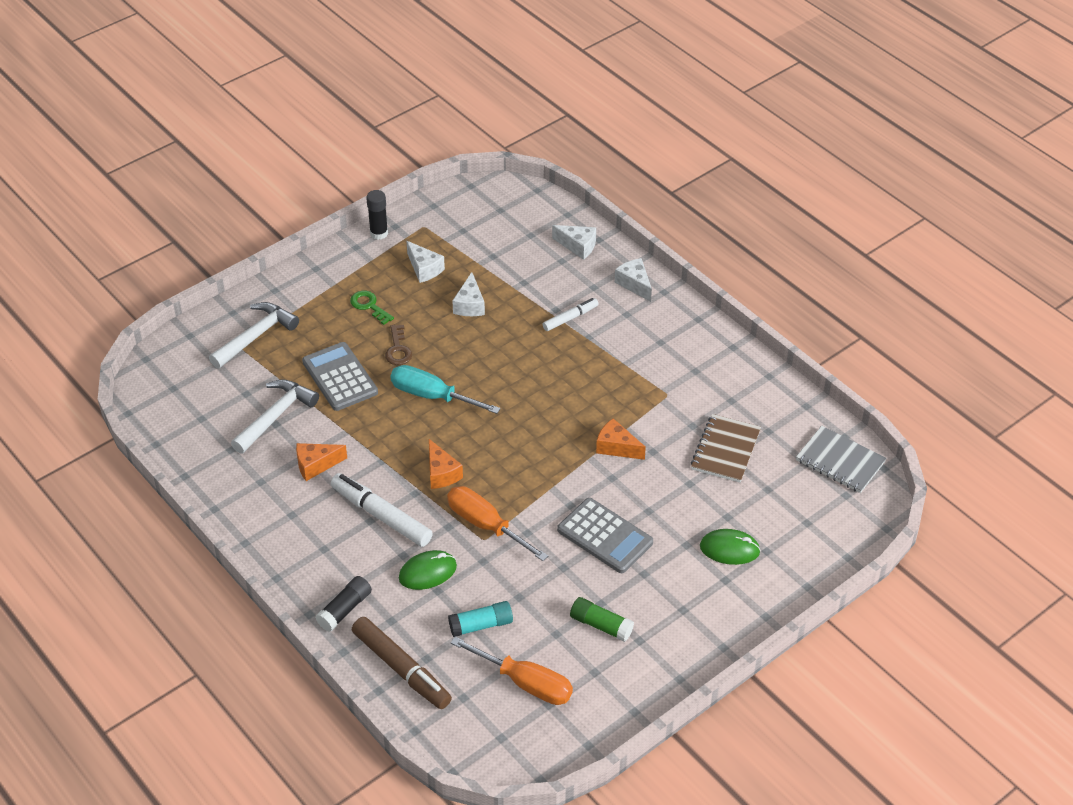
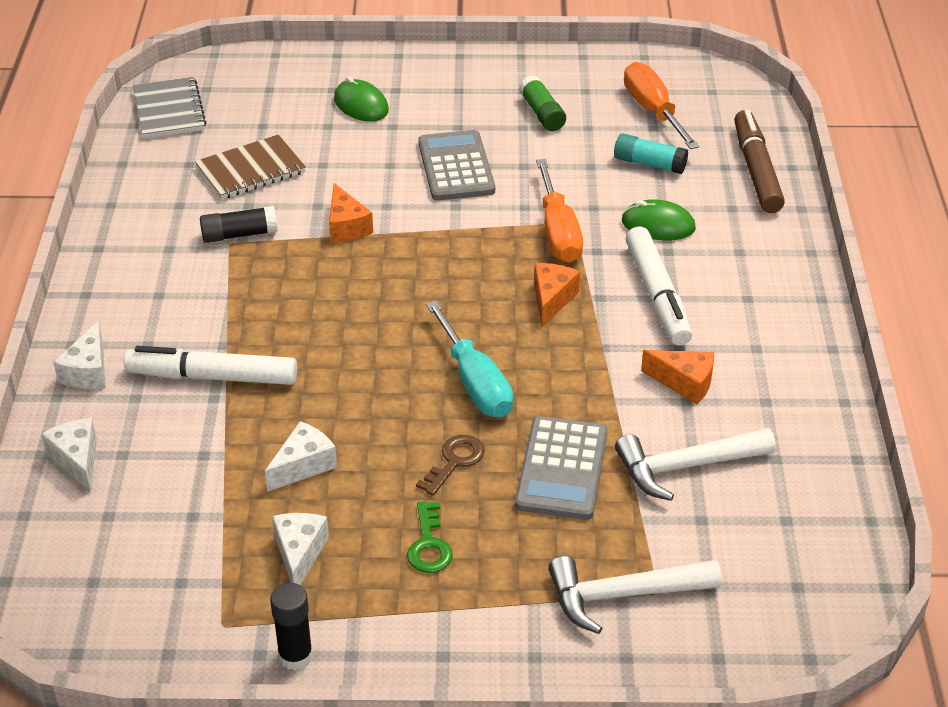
camera: 140 degrees left, 5 degrees down
(345, 609) = (771, 237): black glue stick -> black glue stick (239, 234)
(570, 318) = (212, 377): white marker -> white marker, size x1.76

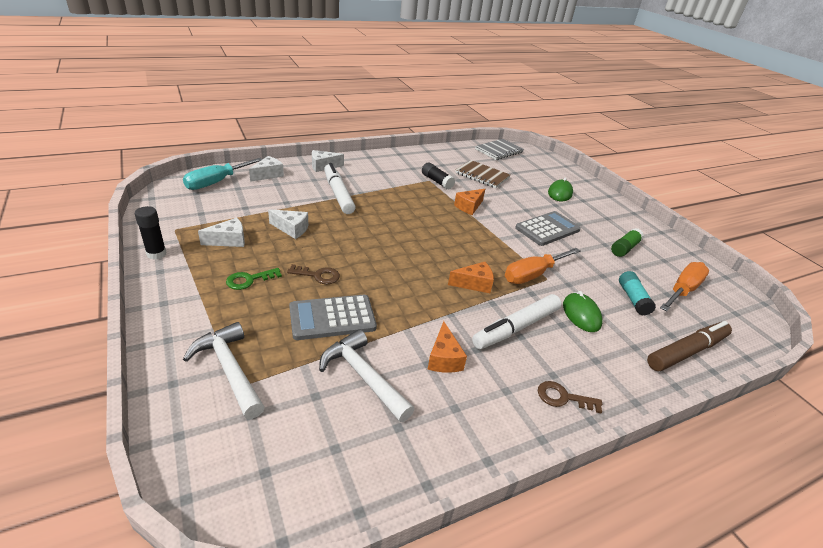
camera: 60 degrees right, 5 degrees down
(474, 382) = (385, 269): turquoise screwdriver -> turquoise screwdriver (217, 182)
(784, 306) = (563, 397): none -> brown key

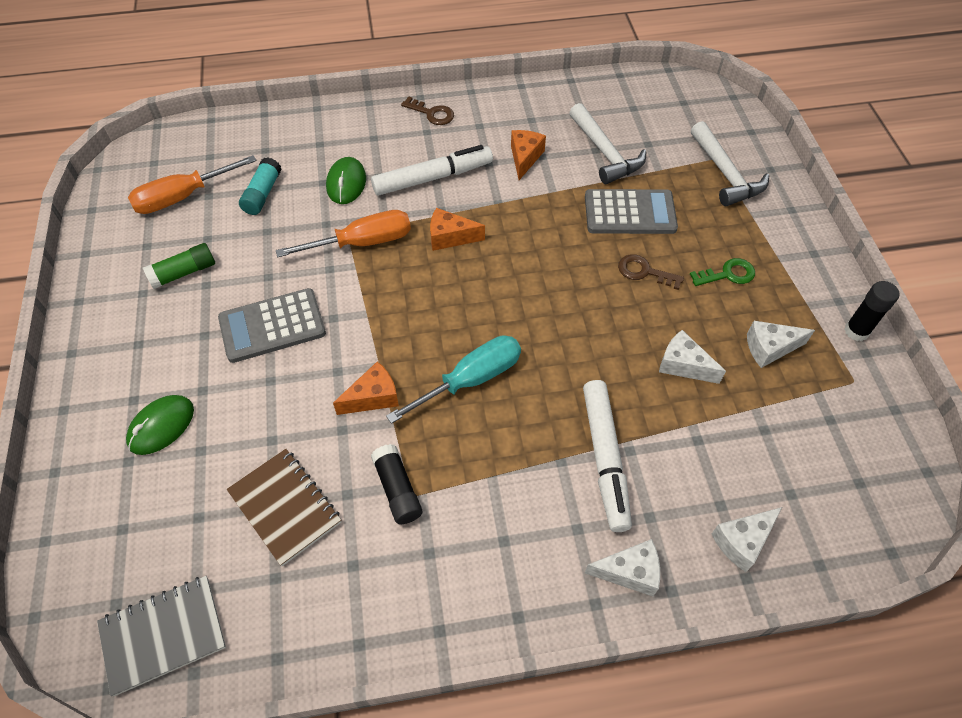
camera: 160 degrees left, 20 degrees up
(217, 182) = (834, 518): turquoise screwdriver -> turquoise screwdriver (471, 380)
(687, 351) = (269, 132): brown marker -> none

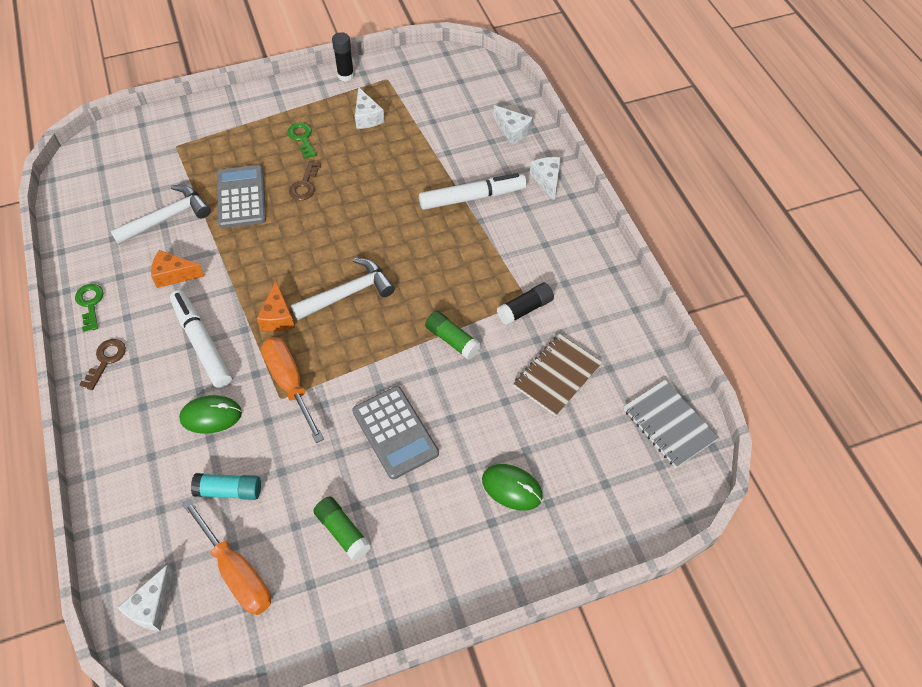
camera: 100 degrees left, 0 degrees up
(373, 397) = (452, 340): orange cheese -> green glue stick
(471, 380) = (424, 280): turquoise screwdriver -> none
(501, 101) = (90, 304): none -> green key
(683, 365) = (389, 160): white cheese -> white cheese (152, 606)
(725, 174) = (193, 140): white hammer -> white hammer (348, 293)

